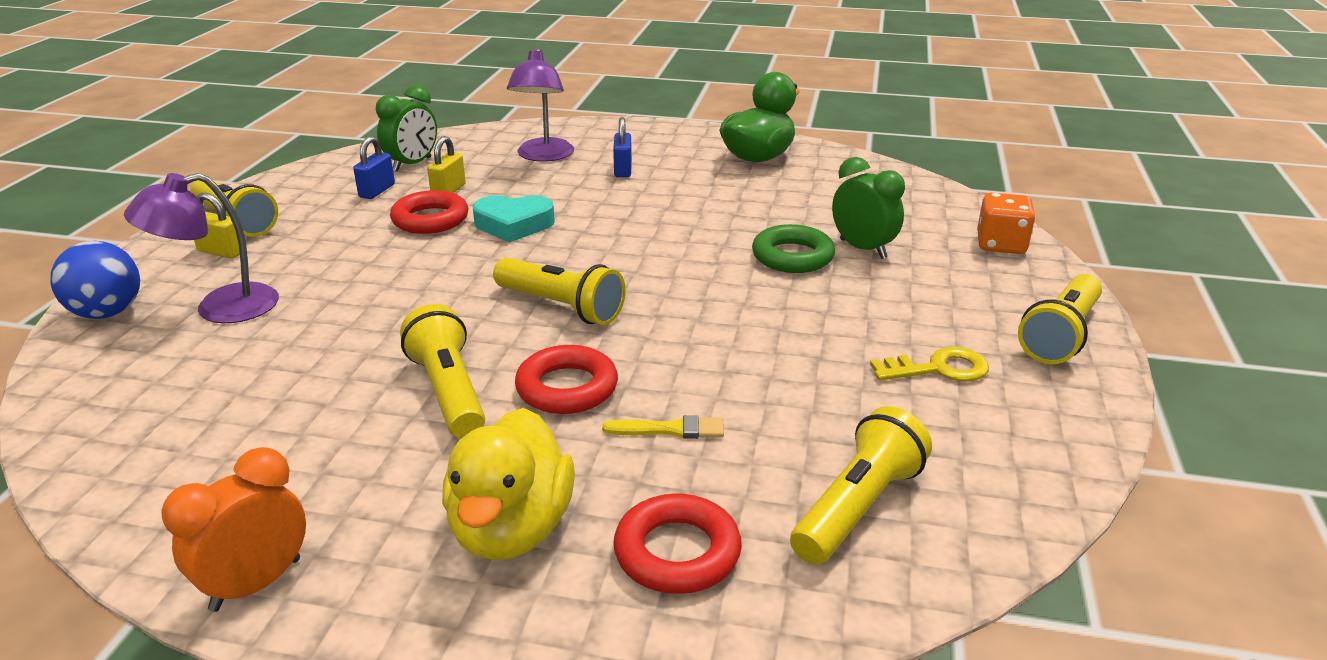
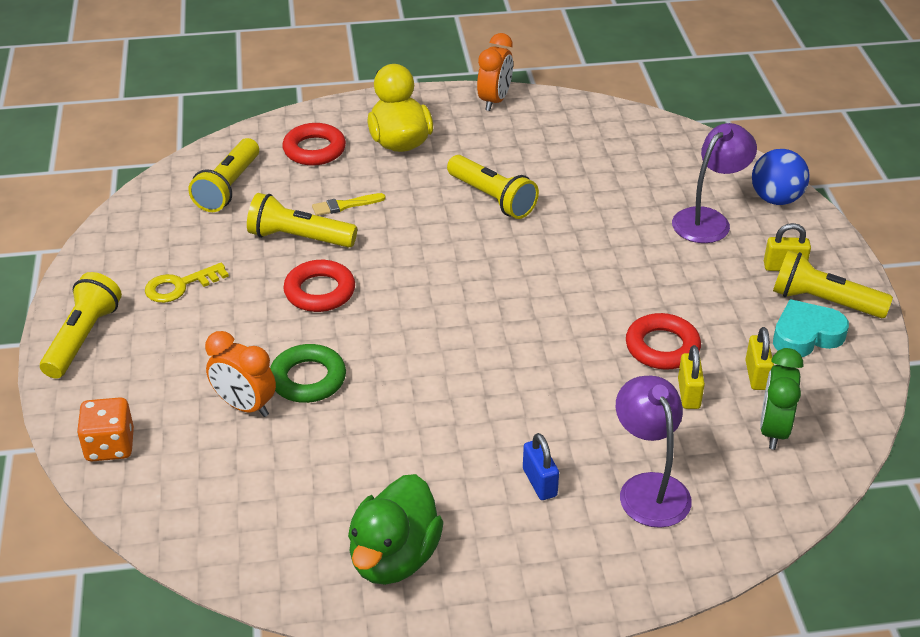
camera: 160 degrees right, 10 degrees up
(377, 191) = (756, 375): blue padlock -> yellow padlock
(513, 225) = (581, 359): turquoise heart -> turquoise heart (806, 335)
(561, 307) = (470, 277): yellow flashlight -> yellow flashlight (299, 238)
(567, 388) = (422, 217): red ring -> red ring (320, 291)
(863, 249) = (245, 406): green clock -> orange clock

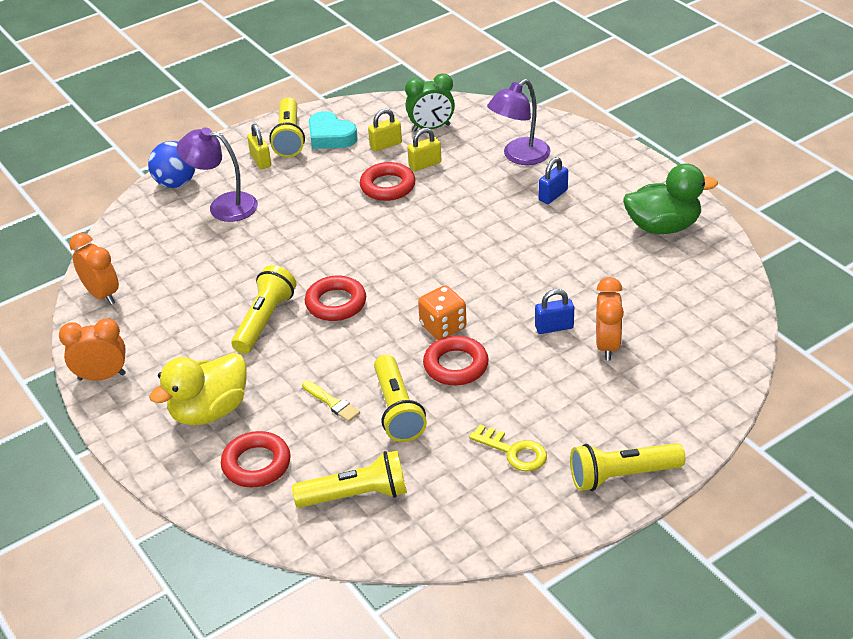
camera: 115 degrees left, 0 degrees up
(110, 446) = (706, 393): orange dice -> orange dice (443, 327)
(308, 379) = (554, 327): green ring -> blue padlock
(480, 247) = (336, 303): none -> red ring
(611, 121) = (102, 294): none -> orange clock

